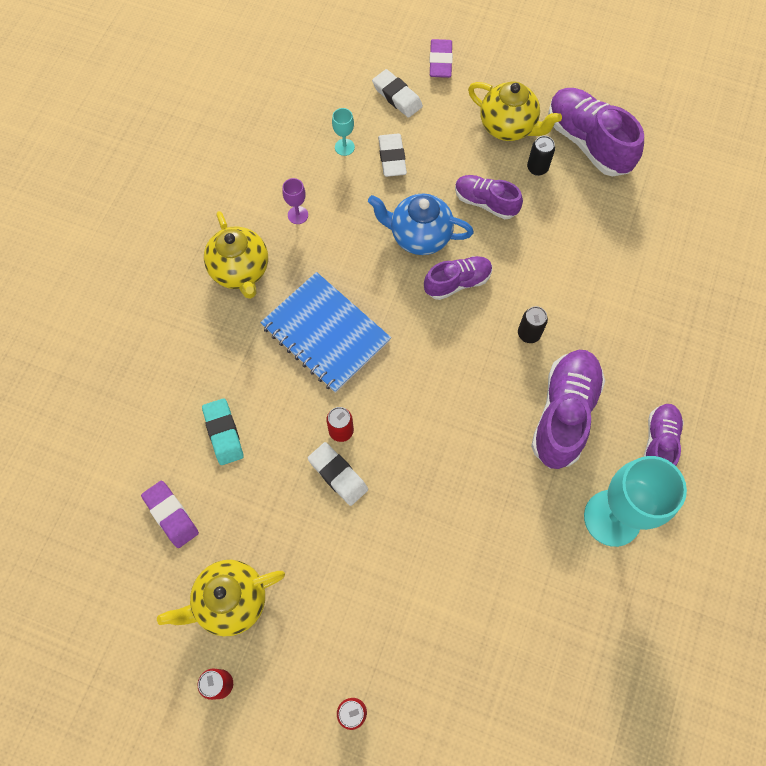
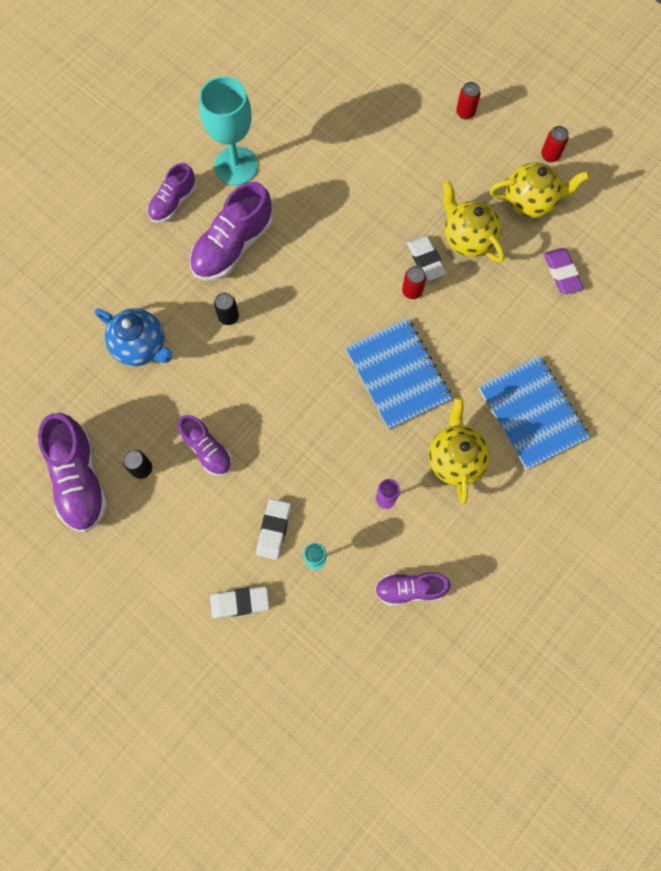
camera: 160 degrees left, 5 degrees up
(171, 340) = (532, 413): none -> blue notebook
(223, 433) = (506, 320): turquoise eraser -> none
(397, 96) = (240, 602): white eraser -> white eraser turned 75 degrees counterclockwise
(419, 236) = (282, 437): blue teapot -> blue teapot (141, 346)
(440, 62) = (176, 631): purple eraser -> none
(457, 282) = (267, 381): purple shoe -> purple shoe (410, 589)
(508, 127) = (146, 524): yellow teapot -> yellow teapot (467, 238)

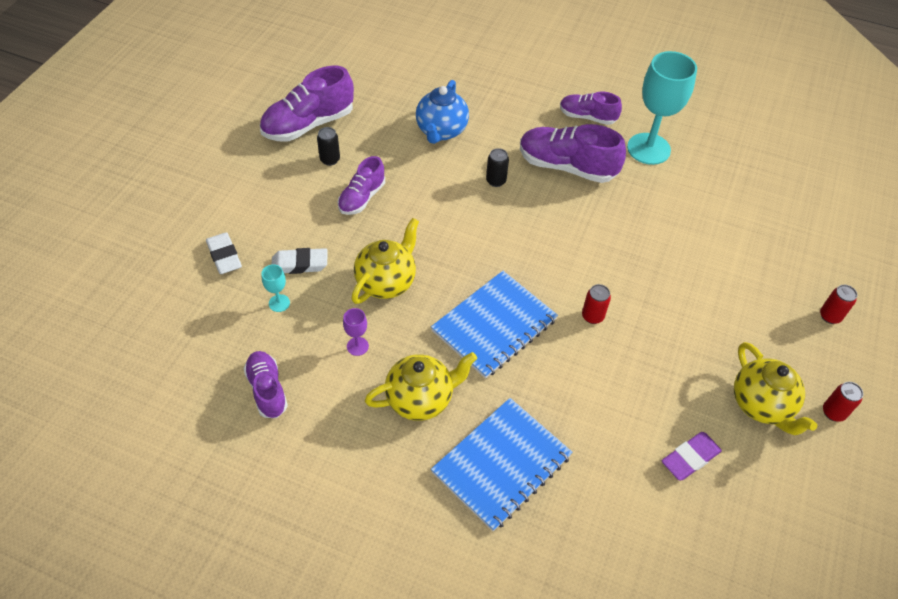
camera: 70 degrees right, 20 degrees down
(425, 260) = (634, 320): white eraser -> none
(467, 238) = (680, 353): yellow teapot -> yellow teapot (386, 282)

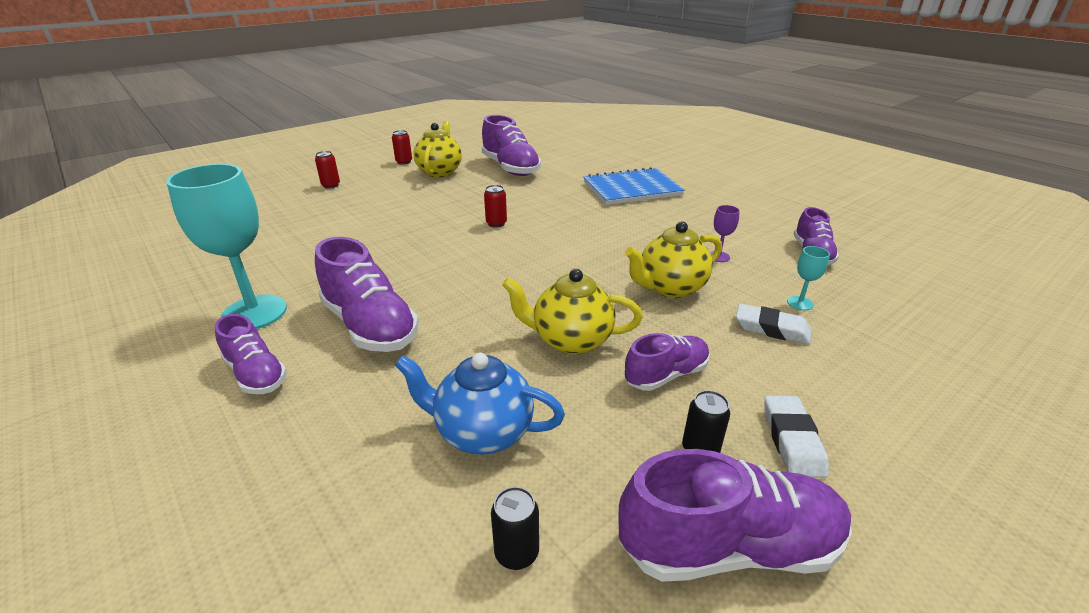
camera: 150 degrees left, 20 degrees down
(224, 256) = (881, 365): white eraser -> white eraser (792, 440)
(420, 399) = (674, 221): yellow teapot -> yellow teapot (571, 340)
(441, 131) = (483, 432): blue teapot -> blue teapot turned 120 degrees counterclockwise
(494, 325) = (583, 238): blue notebook -> none
(496, 181) = (471, 338): black can -> black can (516, 553)
(690, 458) = (510, 168): purple eraser -> purple shoe

